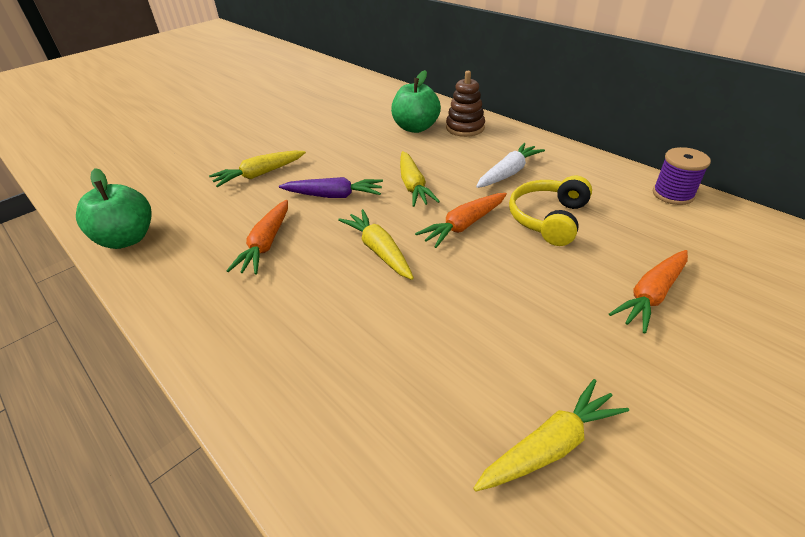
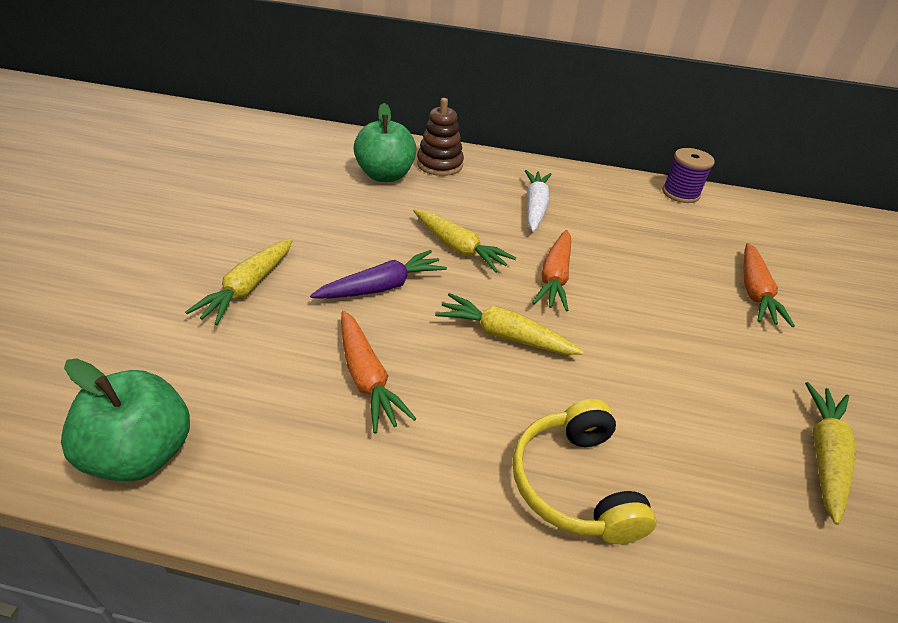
camera: 40 degrees left, 0 degrees up
(548, 219) = (617, 246): yellow headphones -> yellow headphones (574, 484)

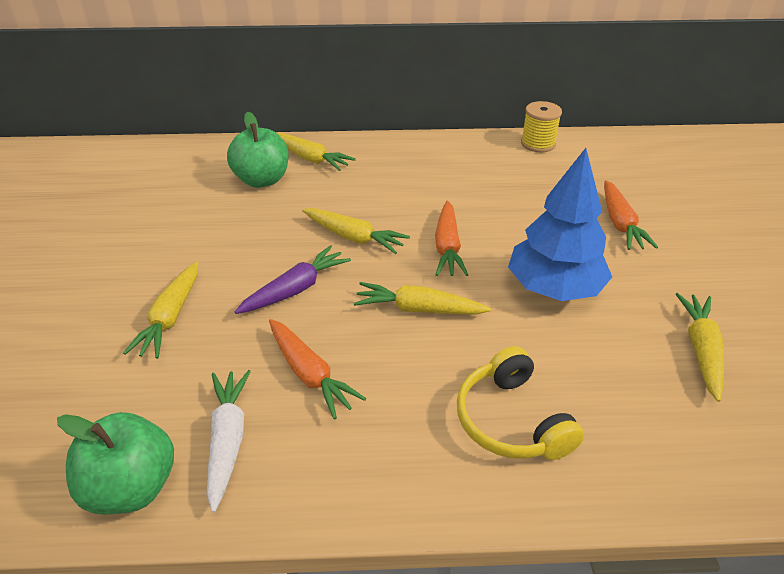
camera: 10 degrees left, 0 degrees up
(439, 164) = (310, 158): brown stacking toy -> yellow carrot
(535, 207) = (412, 183): white carrot -> white carrot (228, 440)
(662, 346) = (554, 288): none -> blue tree
(680, 193) = (538, 144): purple spool -> yellow spool

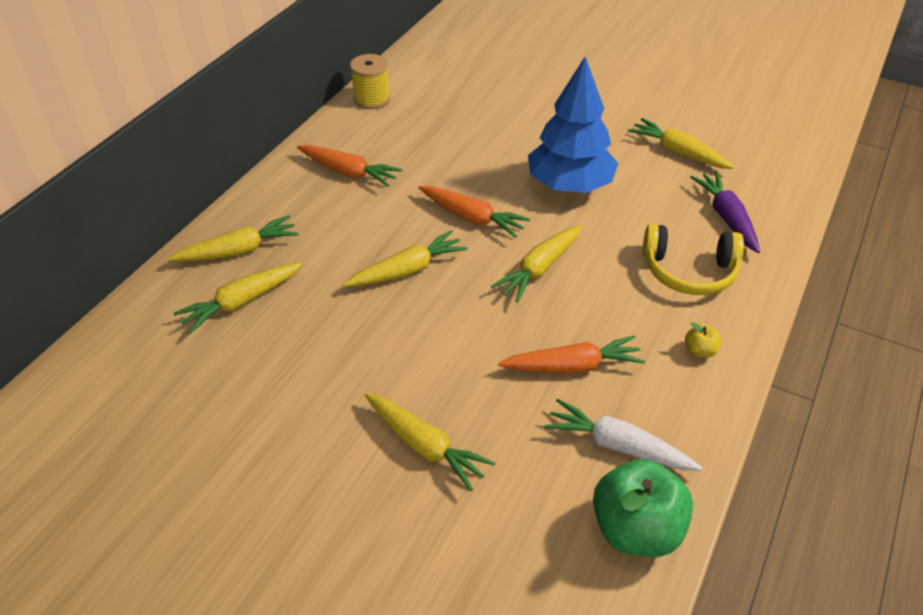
camera: 60 degrees left, 5 degrees up
(262, 180) = (242, 302): green apple -> yellow carrot
(295, 289) = (453, 337): purple carrot -> purple carrot (726, 218)
(395, 467) = (699, 351): none -> yellow apple
(620, 223) = (521, 114): orange carrot -> orange carrot (348, 172)

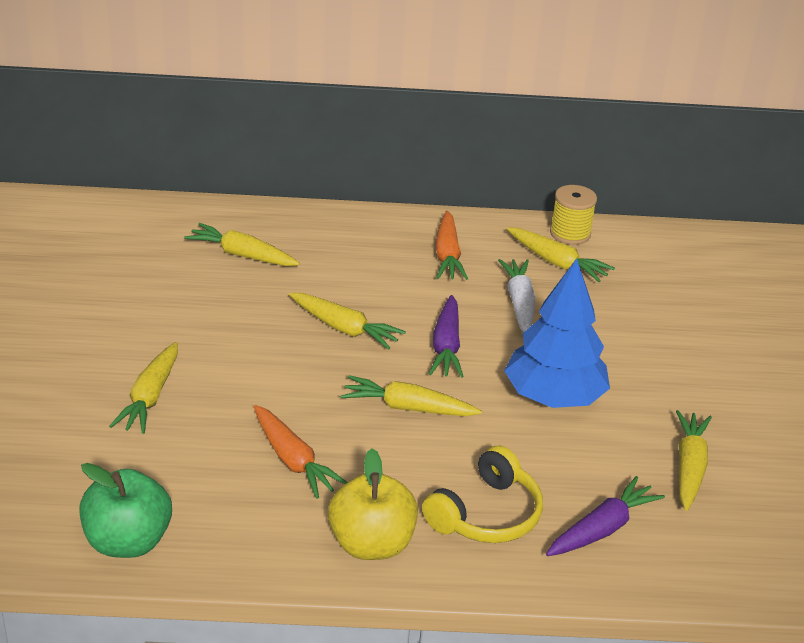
camera: 60 degrees right, 10 degrees down
(238, 250) = (299, 233): yellow carrot -> yellow carrot (557, 262)
(472, 218) = (446, 346): orange carrot -> purple carrot
(618, 446) = (214, 511): white carrot -> white carrot (519, 303)
(689, 271) = (486, 514): yellow headphones -> yellow headphones turned 120 degrees counterclockwise
(699, 351) = (371, 544): yellow apple -> yellow apple, size x2.32

